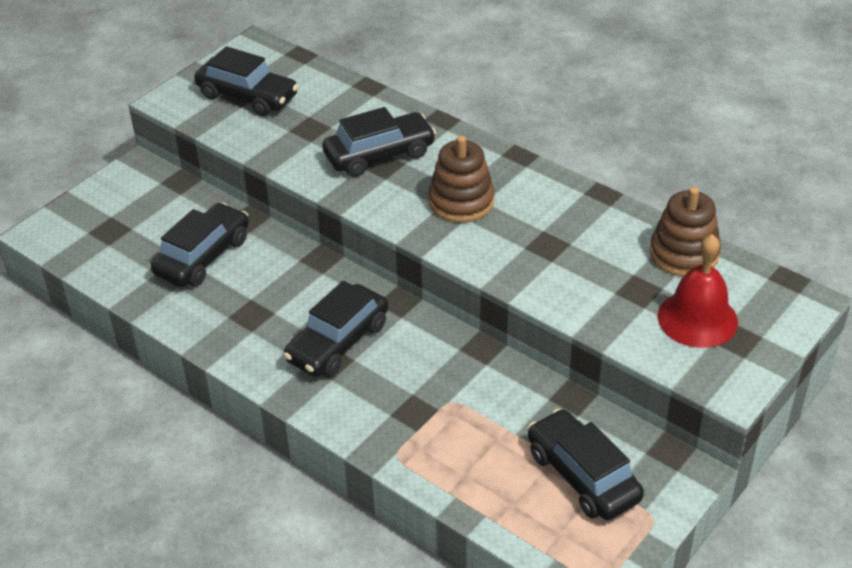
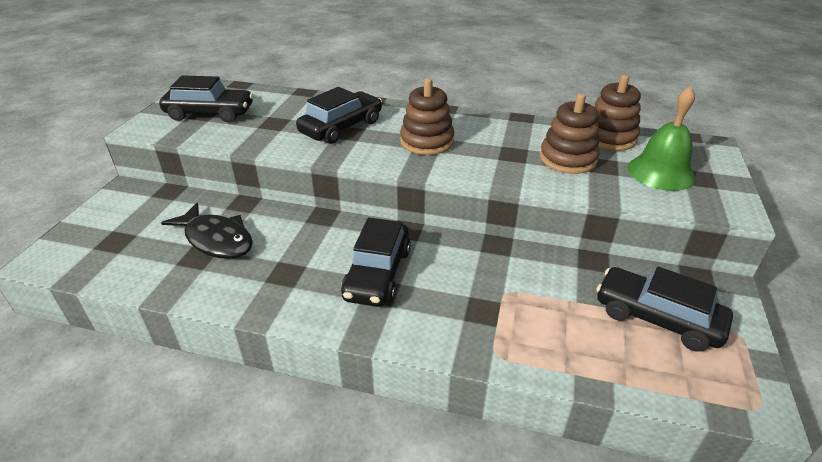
camera: 25 degrees left, 5 degrees down
(203, 256) = (216, 239): black car -> black fish
(604, 270) = (568, 159): none -> brown stacking toy
(697, 318) = (661, 172): red bell -> green bell

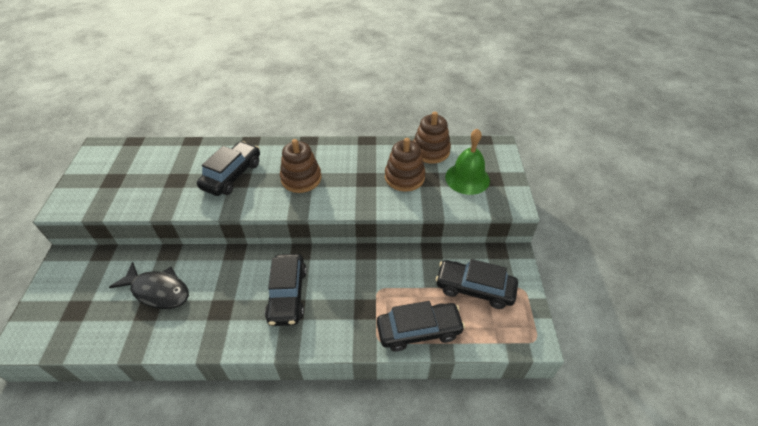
camera: 15 degrees left, 10 degrees up
(210, 114) = (118, 179): black car -> black car (419, 330)

